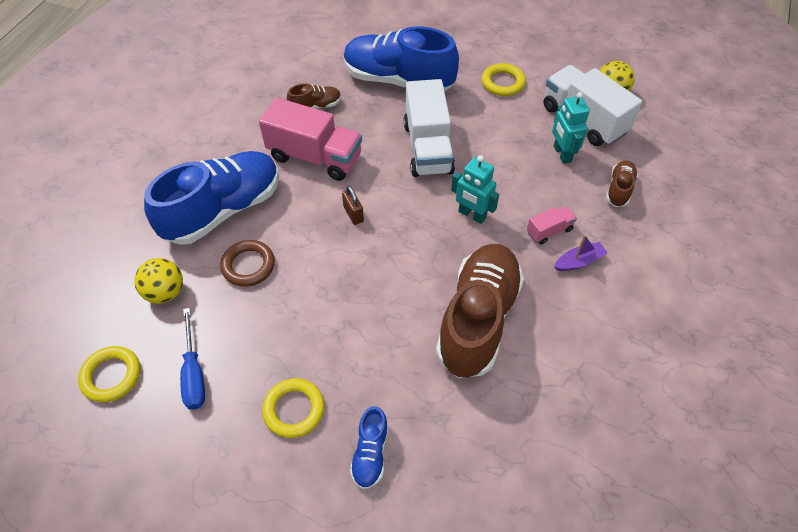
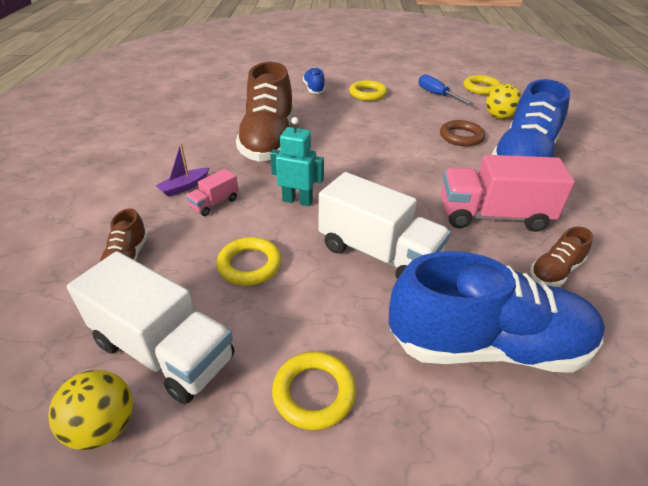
camera: 160 degrees right, 15 degrees down
(353, 214) = (410, 179): brown padlock -> none
(427, 148) = (378, 253): white truck -> white truck turned 150 degrees clockwise
(525, 162) = (249, 265): none -> yellow ring
(562, 154) = (201, 286): turquoise robot -> none

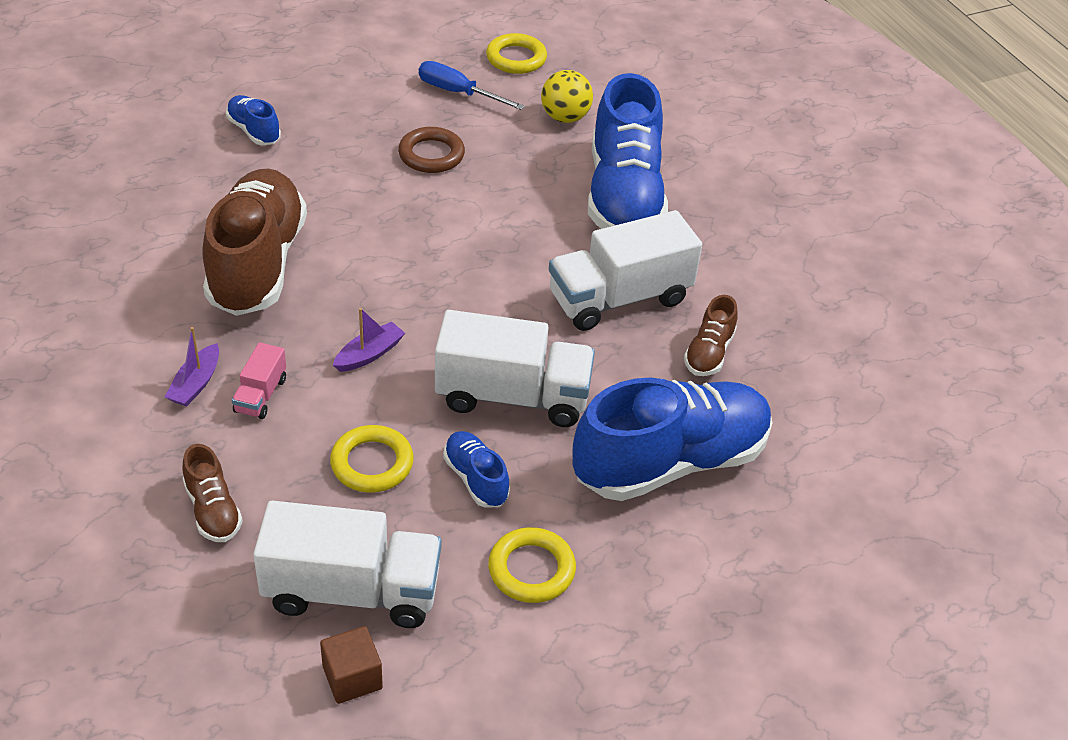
camera: 30 degrees left, 5 degrees up
(103, 427) = (352, 677): yellow ball -> brown cube
(269, 141) = (257, 264): brown shoe -> brown shoe turned 150 degrees counterclockwise
(297, 201) = (369, 354): turquoise robot -> purple boat
(315, 301) = (476, 479): none -> blue shoe
(367, 94) = (348, 119): yellow ring -> none
(461, 137) = (528, 173): brown ring -> brown ring (431, 155)
(493, 216) = (619, 298): pink truck -> white truck

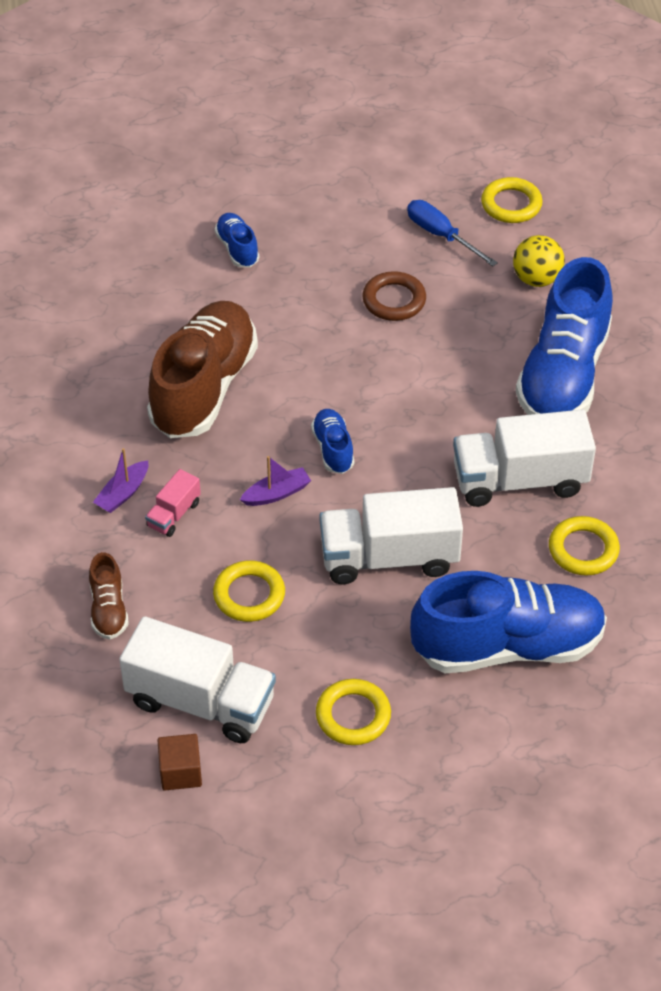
camera: 20 degrees right, 5 degrees up
(476, 479) = (332, 626): blue shoe -> blue shoe (333, 449)
(512, 396) = (389, 557): white truck -> white truck turned 150 degrees clockwise
(709, 353) = (583, 549): brown shoe -> yellow ring

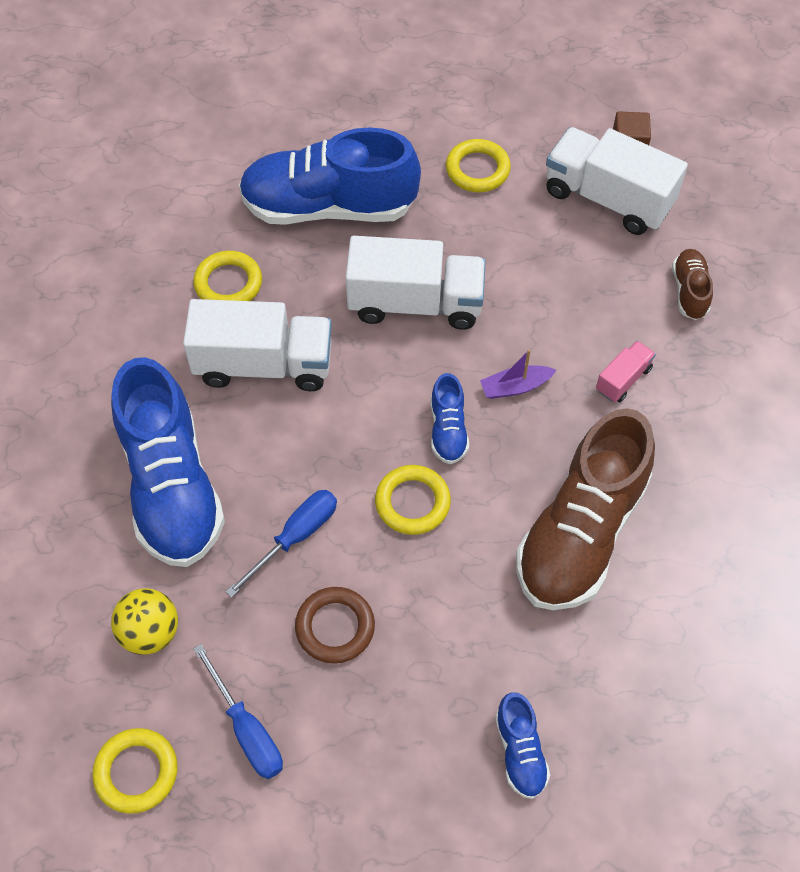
camera: 170 degrees left, 10 degrees up
(123, 493) = (675, 411): purple boat -> none
(249, 595) = (555, 286): yellow ring -> yellow ring (412, 502)
(444, 353) = (295, 537): none -> blue screwdriver
(563, 374) = (171, 486): blue shoe -> blue shoe turned 135 degrees clockwise

